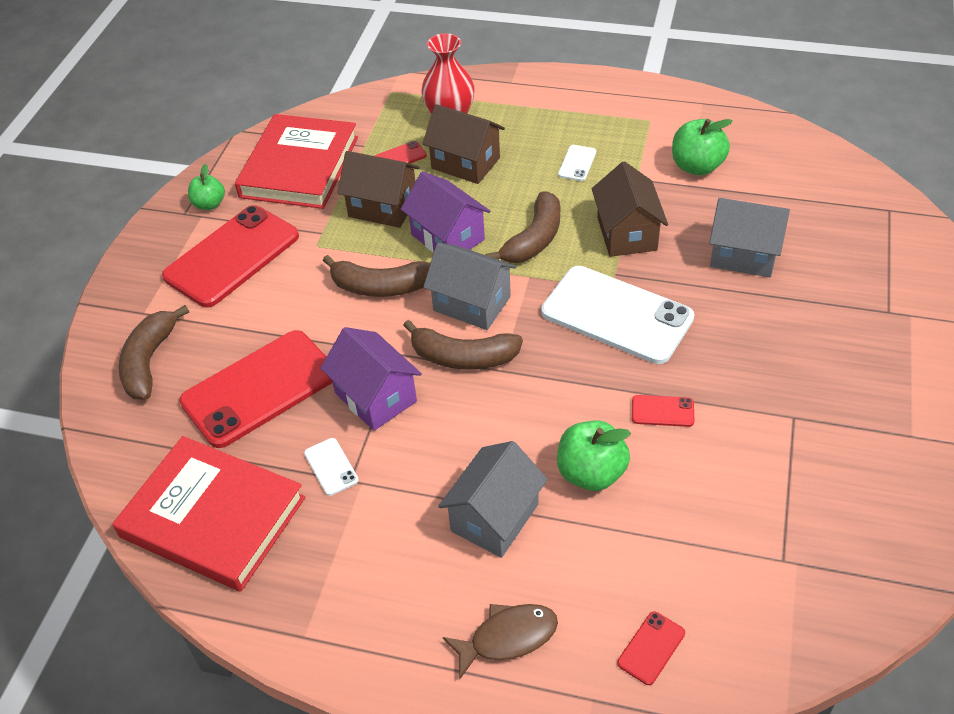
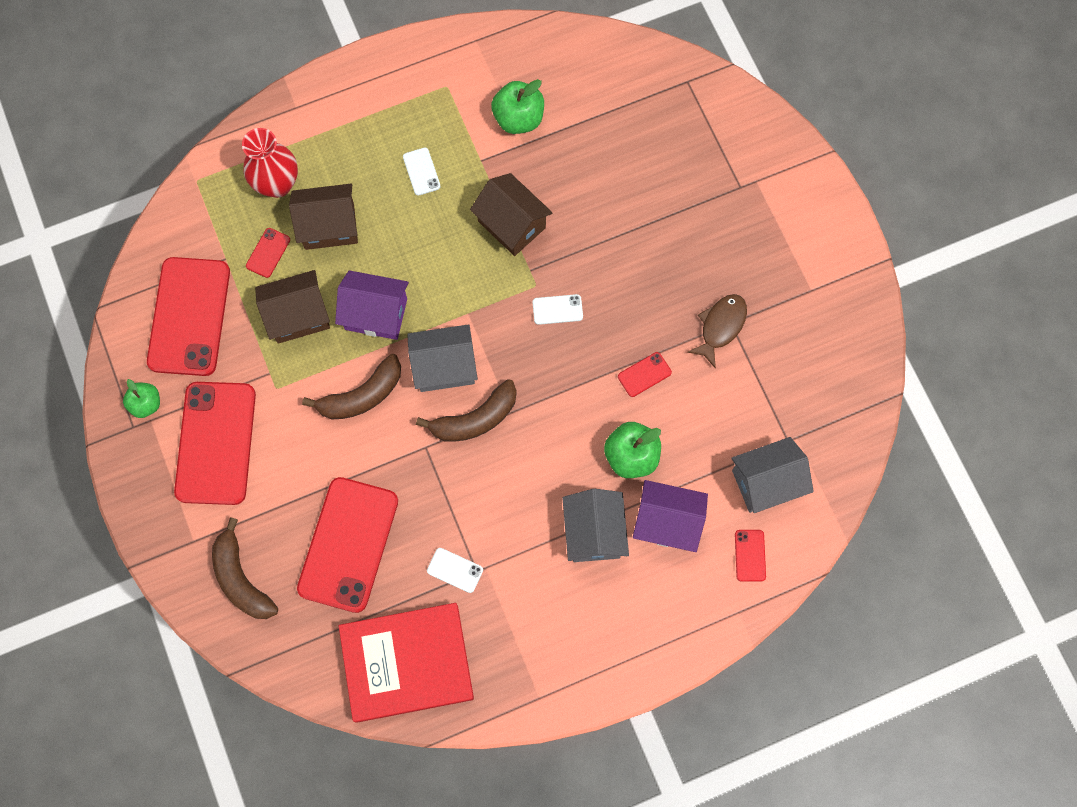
camera: 40 degrees left, 25 degrees up
(299, 167) = (189, 316): red book -> red phone
(375, 397) = (439, 494): purple house -> purple house (666, 522)
(508, 638) = (663, 609): brown fish -> brown fish (720, 327)
(534, 239) = (445, 274): brown banana -> none
(616, 315) = (557, 309): white phone -> white phone, size x0.41
(743, 255) = (611, 193): grey house -> grey house (766, 482)

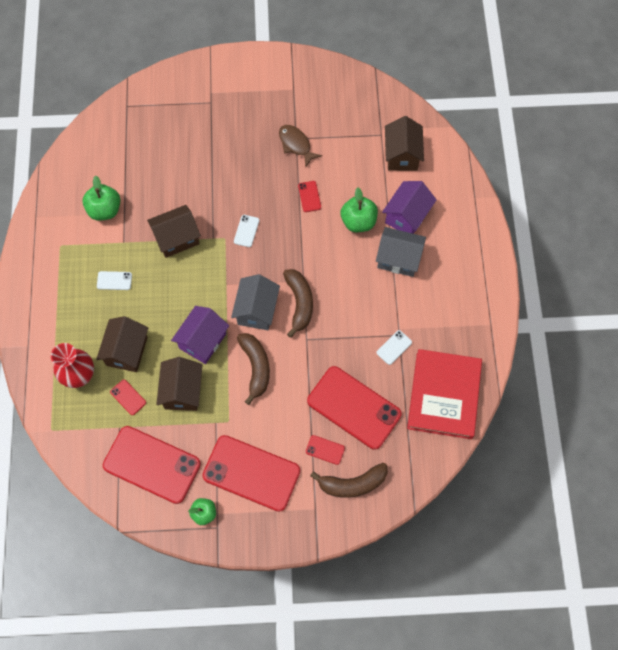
camera: 70 degrees left, 5 degrees down
(750, 555) = (443, 179): red phone -> red phone (325, 450)
(766, 482) = (402, 155): grey house -> brown house

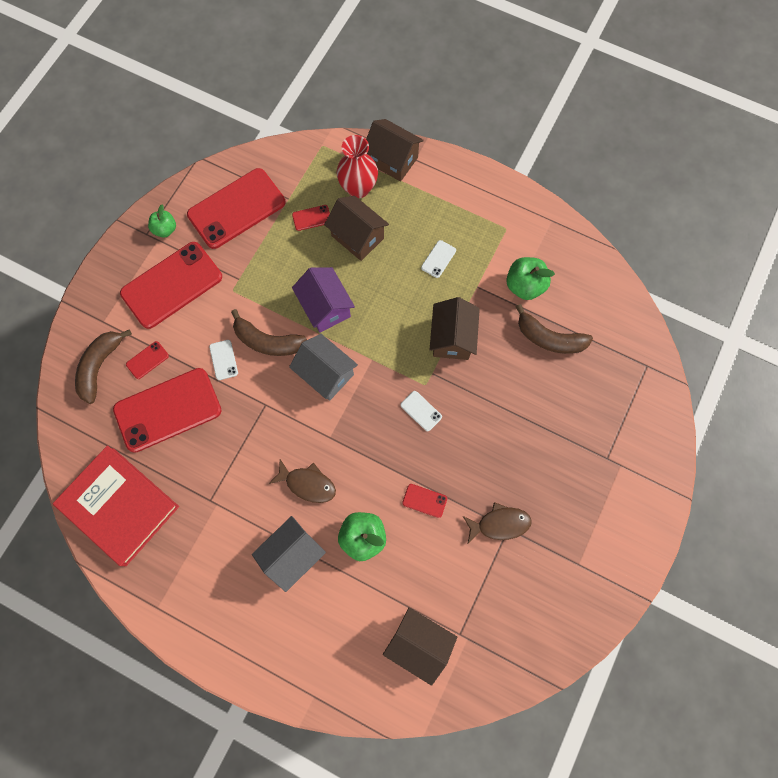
camera: 120 degrees right, 5 degrees up
(182, 391) = (287, 265): brown house -> brown house (392, 160)
(299, 303) = (307, 419): brown banana -> brown banana (549, 338)
(345, 276) = (307, 484): none -> brown fish
(394, 347) = (200, 487): white phone -> white phone (223, 360)
(407, 216) = (337, 597): purple house -> none

